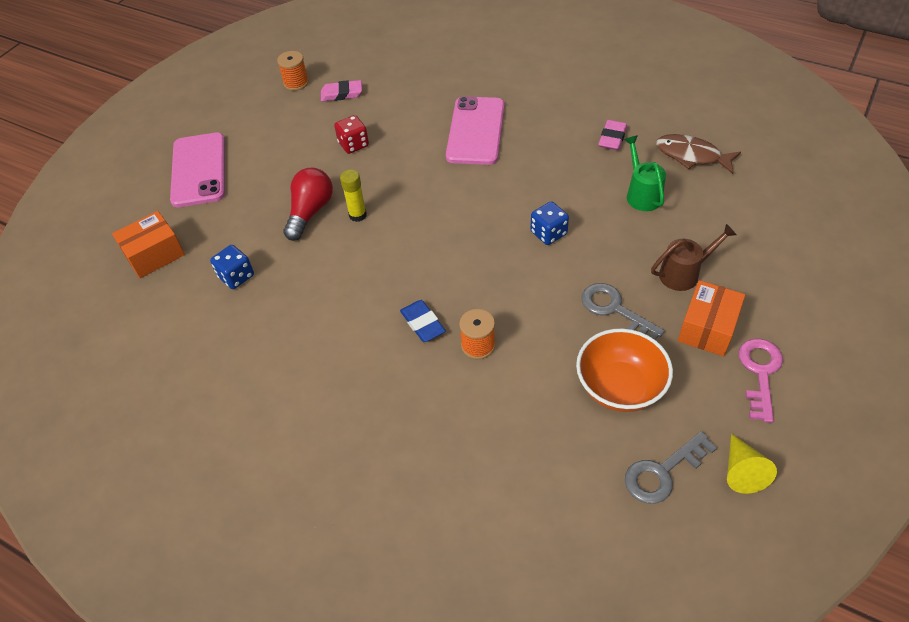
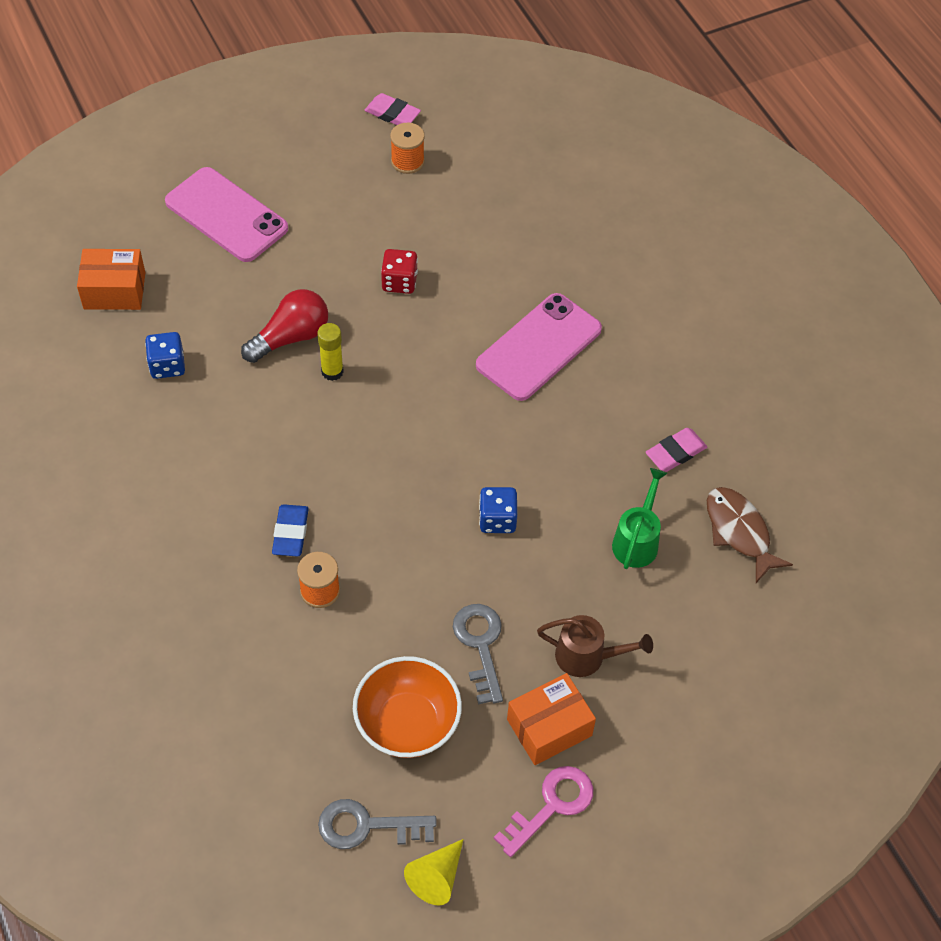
camera: 30 degrees right, 5 degrees up
(199, 170) = (226, 215): pink phone -> pink phone turned 75 degrees counterclockwise
(341, 94) = (442, 207): pink eraser -> pink eraser (392, 114)

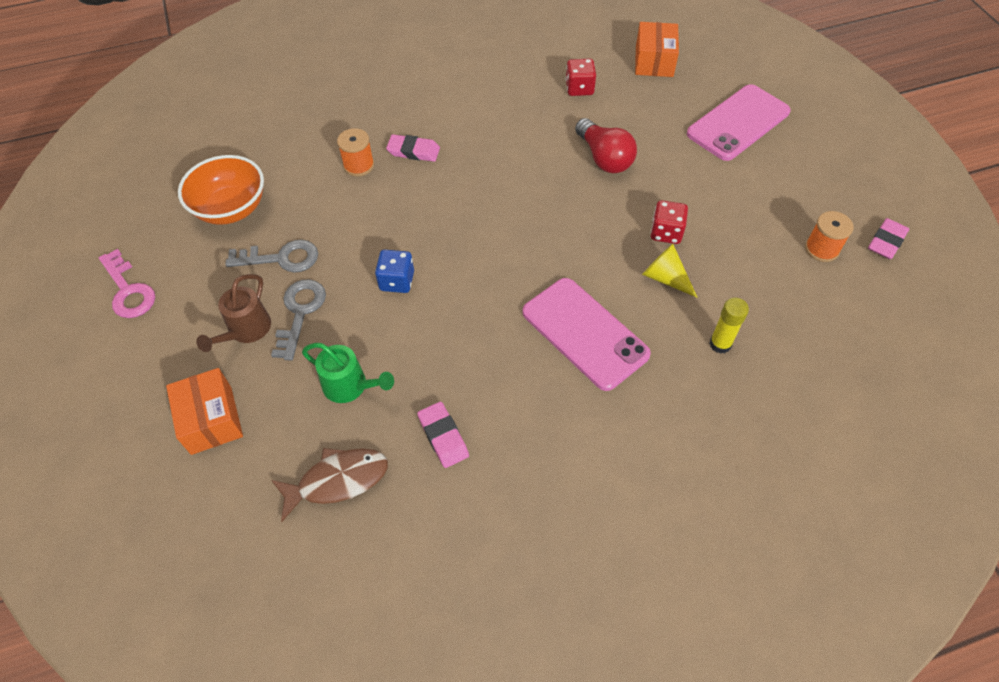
camera: 100 degrees right, 0 degrees up
(167, 365) = (579, 88): blue dice -> red dice
(290, 533) = (413, 151): blue eraser -> pink eraser
(332, 371) = (566, 182): yellow glue stick -> yellow glue stick (720, 344)
(366, 826) = (163, 181): grey key -> grey key (300, 313)
(436, 877) = (107, 216): yellow cone -> yellow cone (665, 278)
(549, 727) = (193, 296): orange box -> orange box (211, 420)

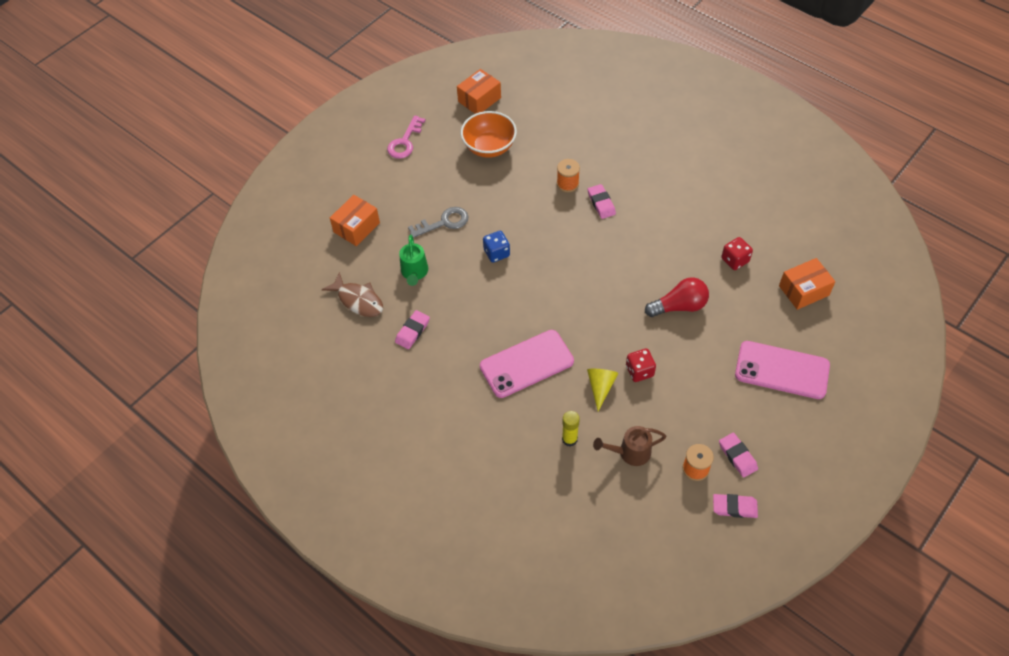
camera: 60 degrees right, 0 degrees up
(149, 182) = (479, 99): none -> orange box
(246, 331) = (416, 207): brown watering can -> brown watering can (629, 453)
(281, 258) = (473, 191): grey key -> none
(584, 333) = (526, 364): pink phone -> pink phone turned 45 degrees clockwise
(604, 158) = (679, 306): red light bulb -> red light bulb turned 135 degrees counterclockwise
(824, 208) = (737, 456): none -> pink eraser

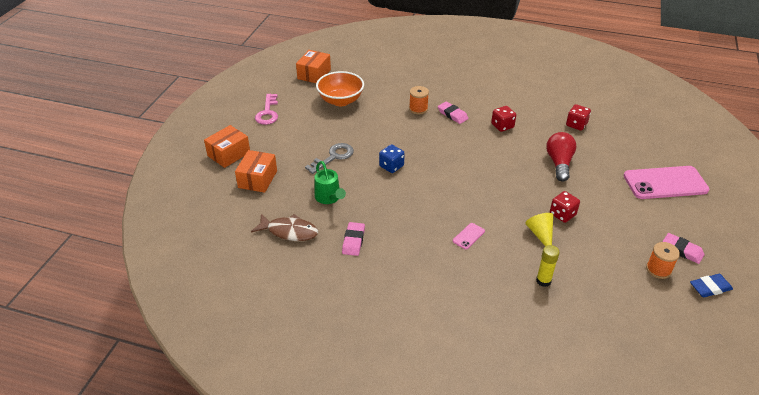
camera: 25 degrees left, 15 degrees down
(526, 364) = (468, 236): pink phone -> pink phone, size x0.42
(629, 453) = (599, 275): brown watering can -> none
(648, 236) = (502, 126): none -> red dice
(679, 306) = (559, 163): red light bulb -> red light bulb turned 45 degrees counterclockwise
(734, 507) = (710, 288): pink eraser -> blue eraser
(803, 290) = (638, 130): orange box -> orange box (229, 154)

